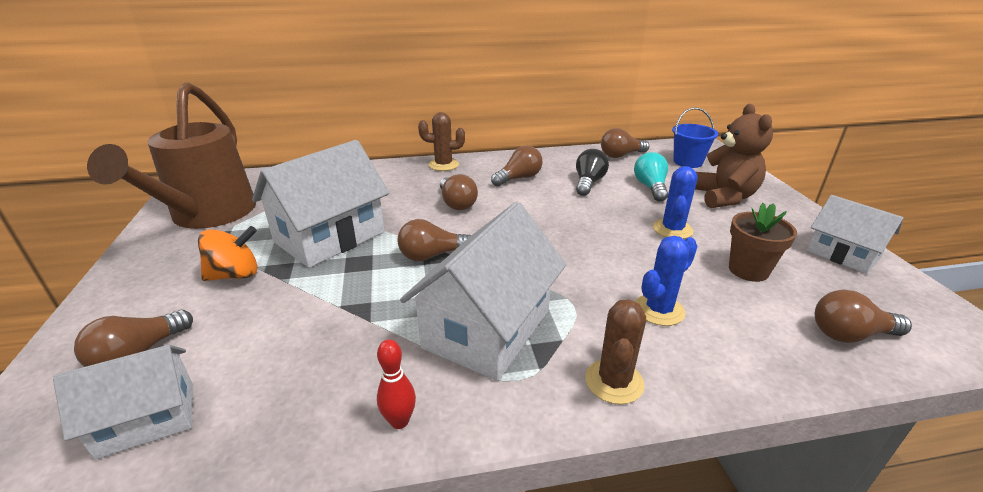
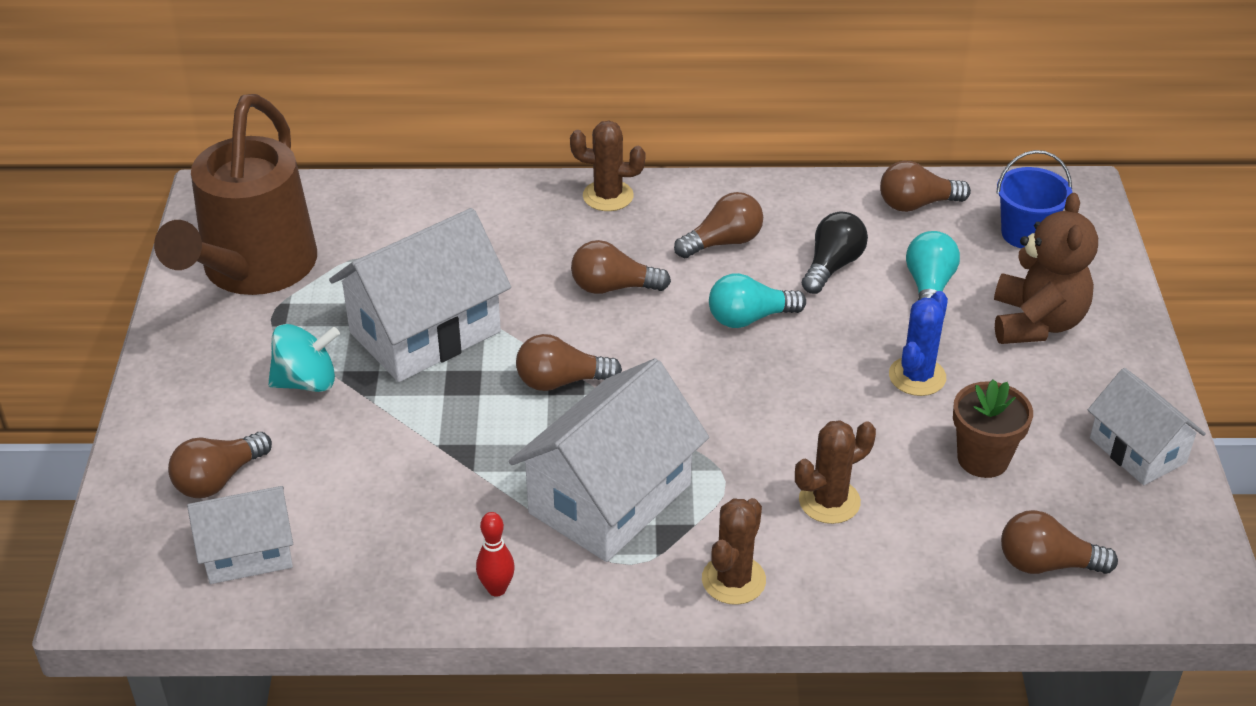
camera: 10 degrees right, 10 degrees up
(235, 275) = (306, 382): orange spinning top -> turquoise spinning top
(457, 203) = (613, 287): brown light bulb -> brown light bulb turned 105 degrees clockwise
(550, 210) = (749, 318): none -> turquoise light bulb
(659, 310) = (829, 501): blue cactus -> brown cactus

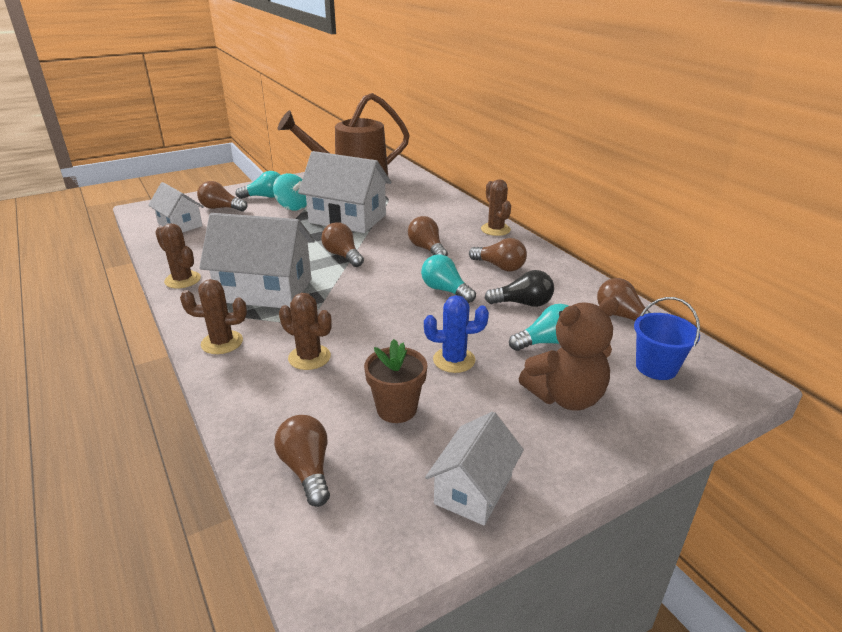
camera: 60 degrees right, 10 degrees down
(220, 405) = (265, 197): none -> turquoise light bulb
(497, 589) = (182, 280): red bowling pin -> brown cactus

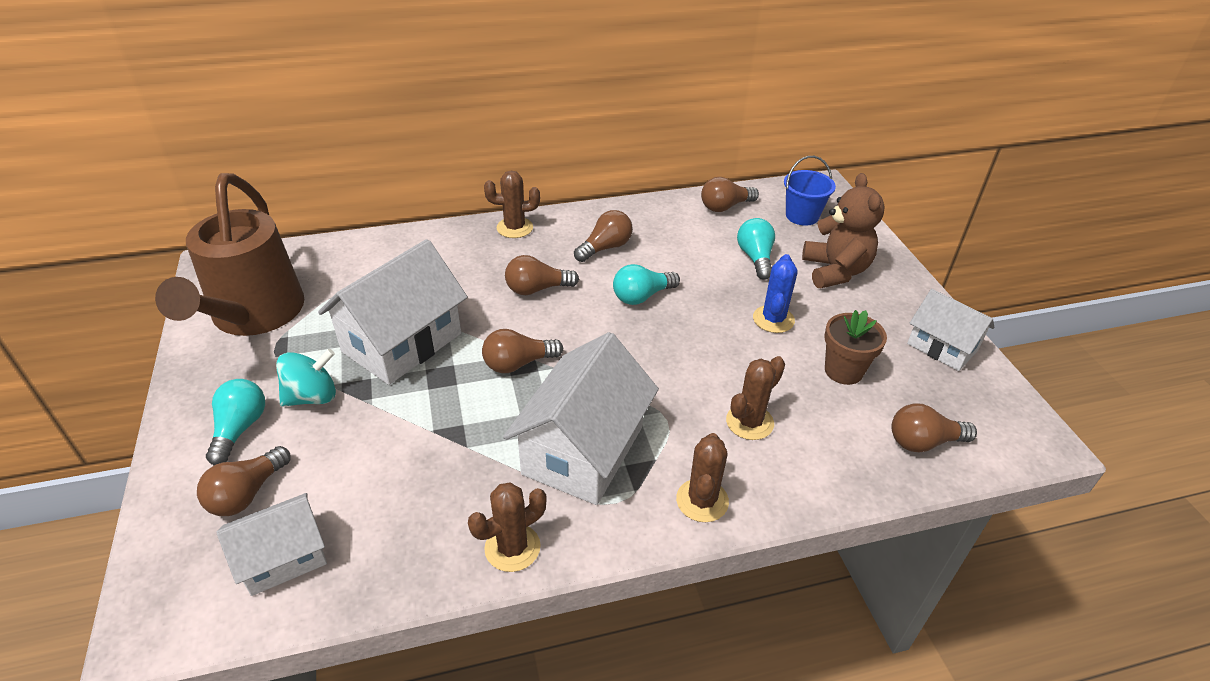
camera: 75 degrees left, 10 degrees up
(523, 303) = (685, 253): black light bulb -> none

